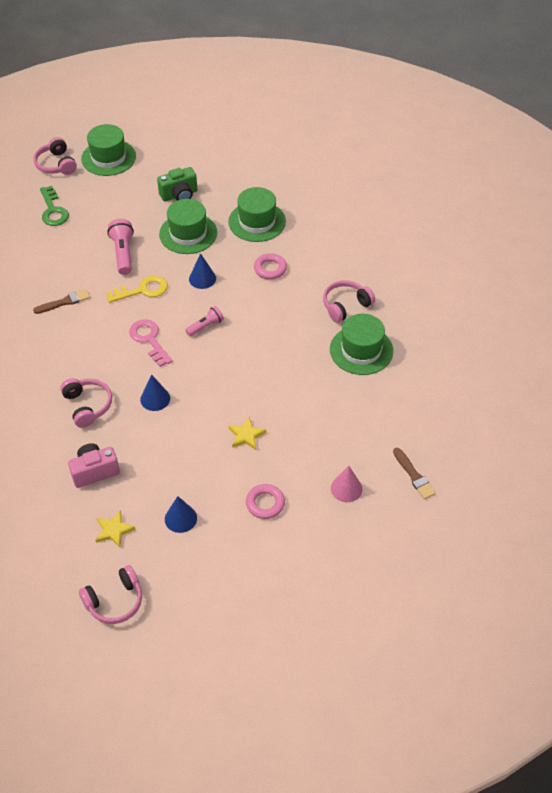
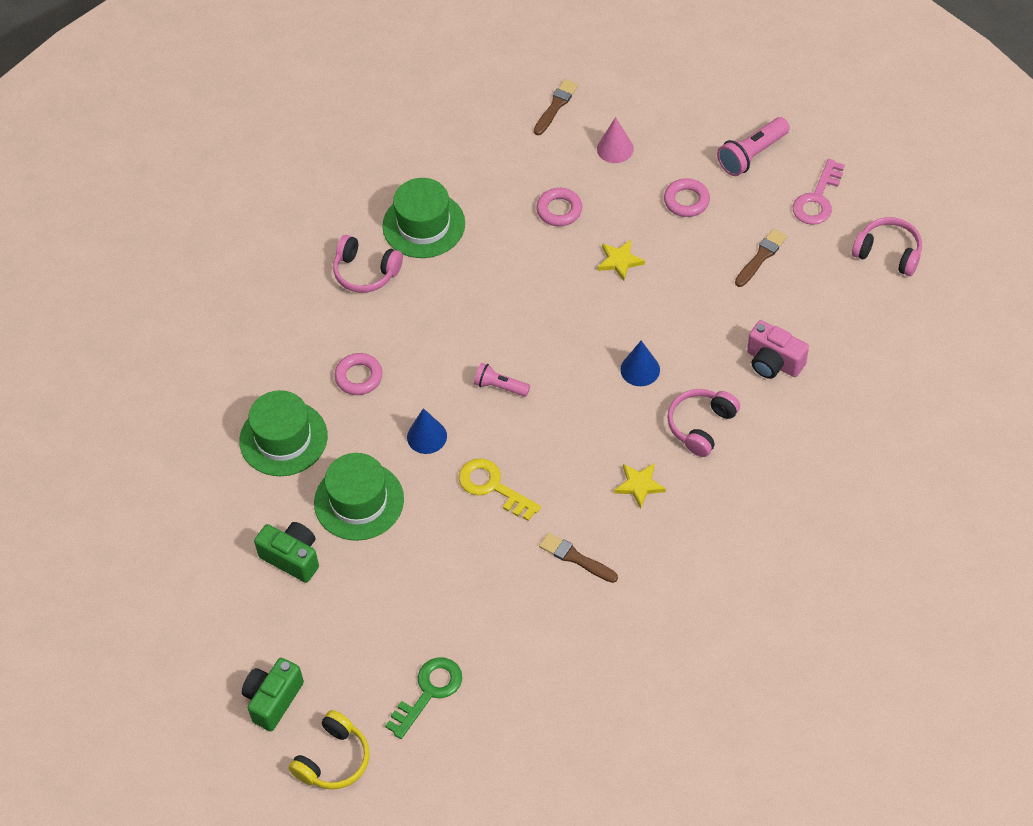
camera: 120 degrees left, 5 degrees up
(56, 164) = (333, 760): pink headphones -> yellow headphones
(108, 158) = (273, 700): green hat -> green camera
(114, 530) = (821, 301): yellow star -> yellow star (639, 485)
(123, 253) = (447, 550): pink flashlight -> pink flashlight (752, 155)
(149, 340) = (563, 429): pink key -> pink key (817, 199)
(180, 518) = (761, 256): blue cone -> brown brush
(316, 426) = (559, 210): none -> pink ring

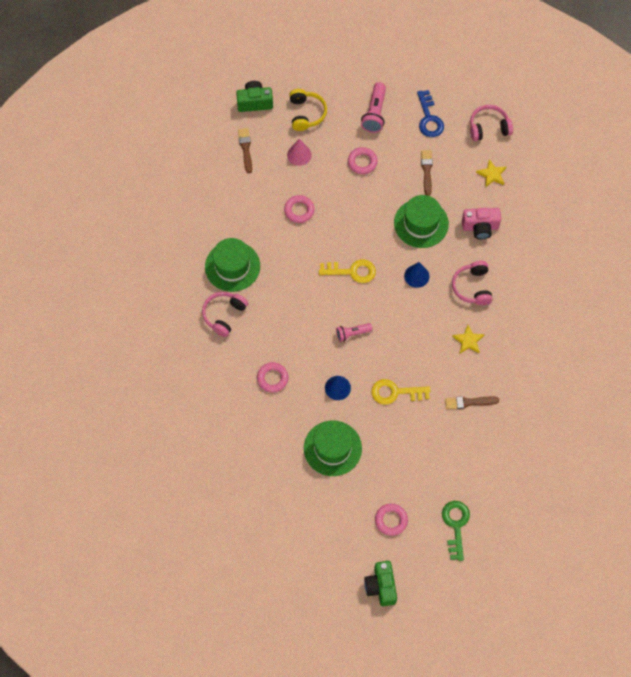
camera: 40 degrees left, 10 degrees up
(283, 438) = (262, 441): green hat -> green hat (421, 223)
(292, 558) = (324, 504): green camera -> green camera (254, 102)
(333, 760) = (438, 595): yellow headphones -> yellow headphones (306, 113)
(354, 631) = (391, 520): none -> pink ring
(365, 272) = (224, 315): pink headphones -> pink headphones turned 135 degrees clockwise
(563, 316) = (352, 271): none -> yellow key
(620, 261) = (356, 220): yellow star -> yellow star (492, 174)
(817, 199) = (429, 118): pink key -> blue key

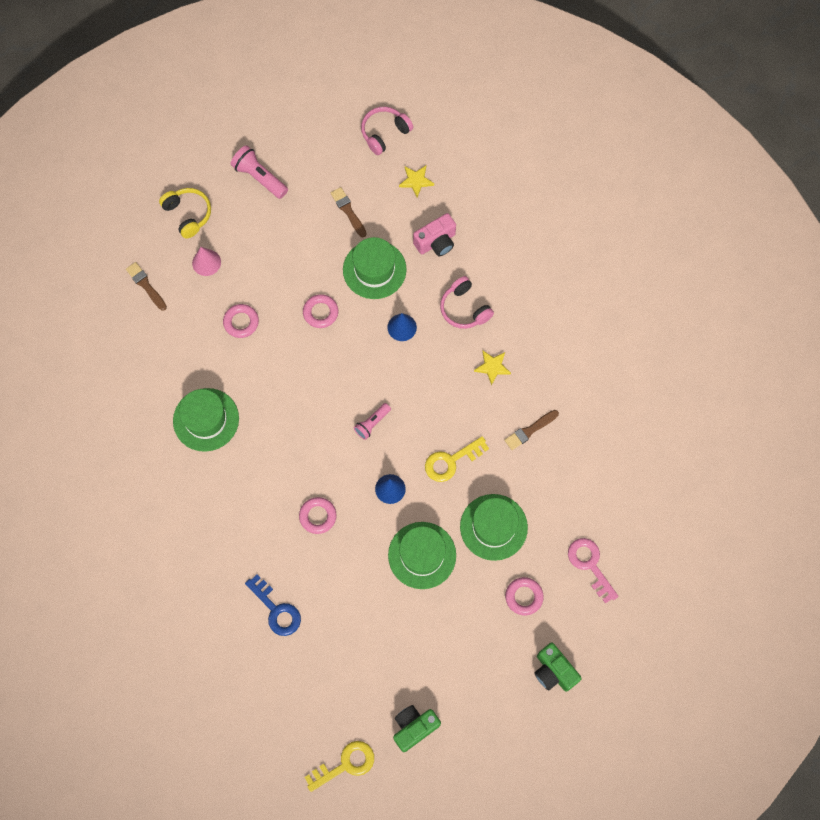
camera: 30 degrees left, 5 degrees up
(224, 315) = (227, 476): pink headphones -> none
(254, 102) = (126, 230): green camera -> green camera (414, 727)
(352, 271) = (333, 358): yellow key -> yellow key (345, 764)
(362, 162) = (277, 236): pink ring -> pink ring (320, 312)
(375, 113) = (259, 177): pink flashlight -> pink flashlight turned 150 degrees clockwise
(398, 457) = (493, 527): none -> green hat
(429, 118) = (318, 154): blue key -> blue key (276, 610)
(455, 525) = (590, 565): green key -> pink key

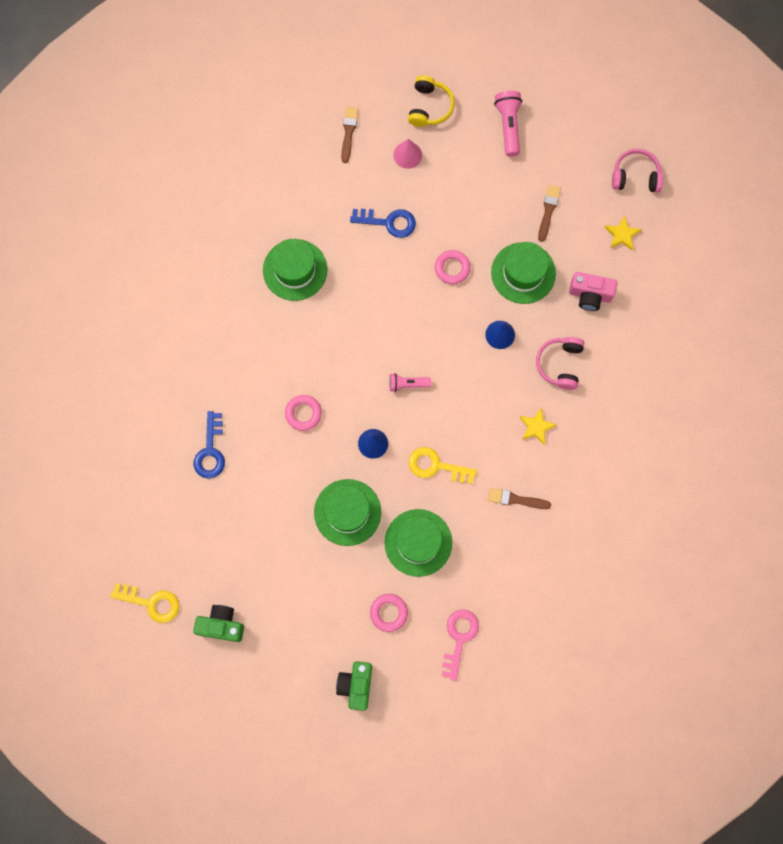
camera: 45 degrees right, 5 degrees up
(241, 322) = (388, 222): pink ring -> blue key

